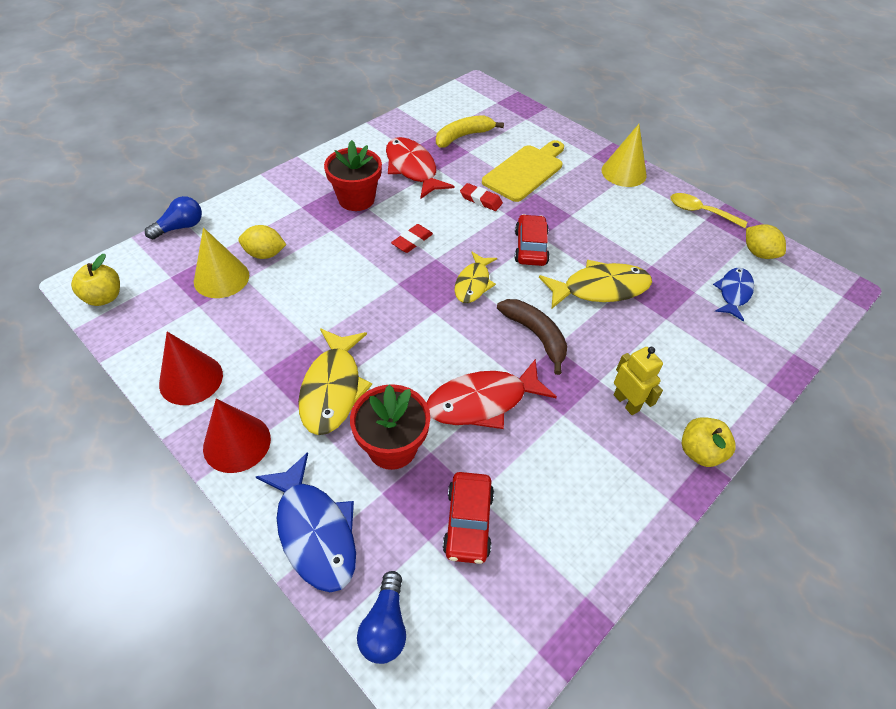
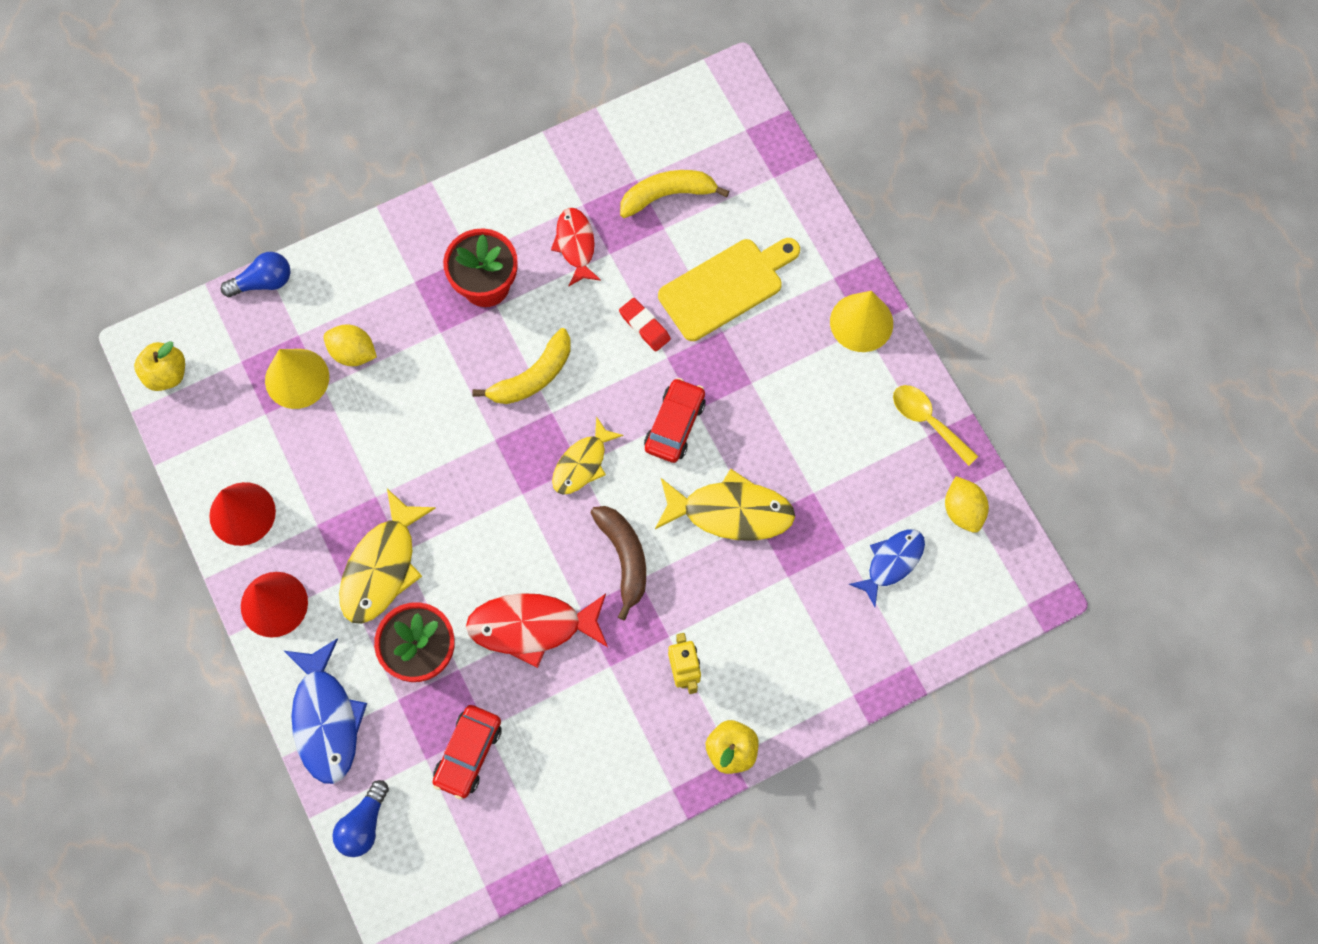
camera: 20 degrees right, 20 degrees up
(412, 169) = (575, 245): red fish -> red fish, size x0.64
(412, 241) = (533, 376): red eraser -> yellow banana

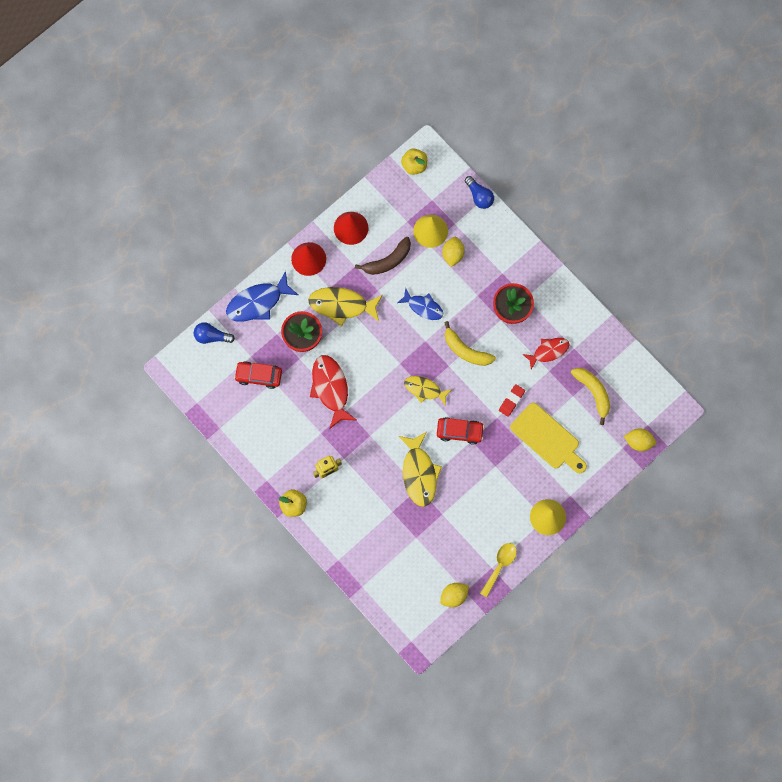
camera: 75 degrees right, 5 degrees up
(624, 558) = (379, 425): brown banana -> brown banana (388, 261)
(770, 150) = (638, 442): none -> yellow lemon
(891, 562) = (414, 564): blue fish -> blue fish (423, 307)

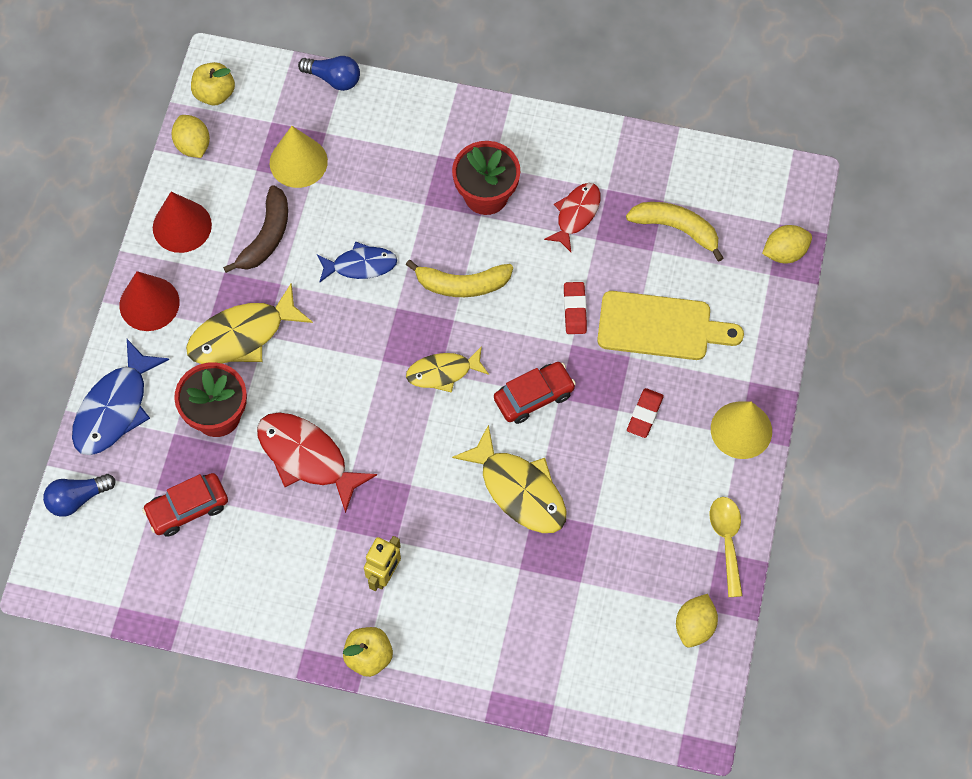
camera: 35 degrees left, 10 degrees down
(452, 254) = (352, 173): yellow lemon -> yellow lemon (193, 145)
(506, 477) = (644, 414): none -> red eraser

